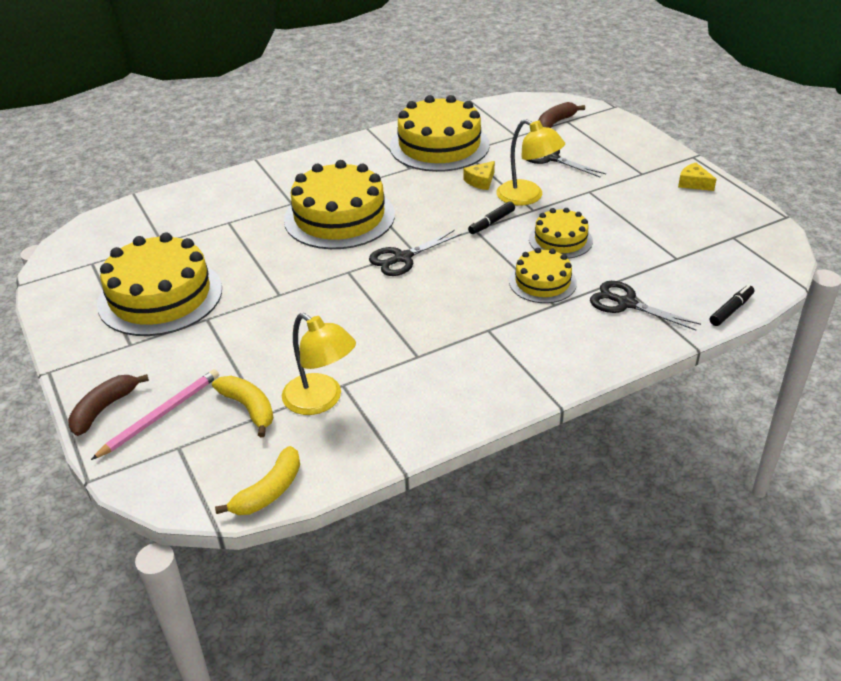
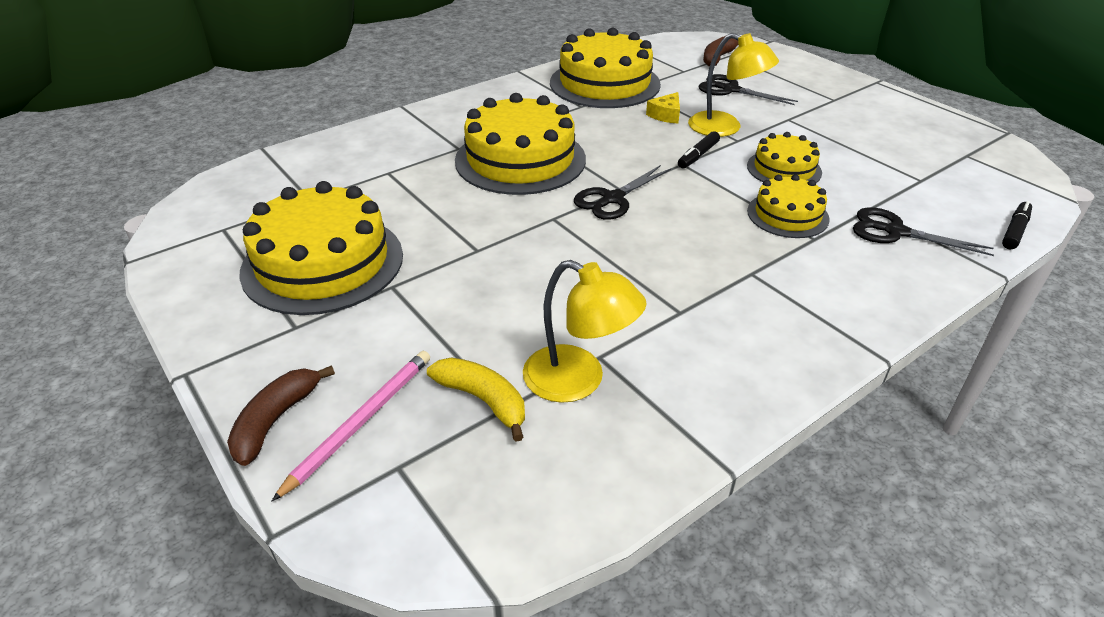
camera: 10 degrees left, 0 degrees up
(269, 491) = (551, 522): yellow banana -> none
(693, 183) = (892, 106): yellow cheese -> none

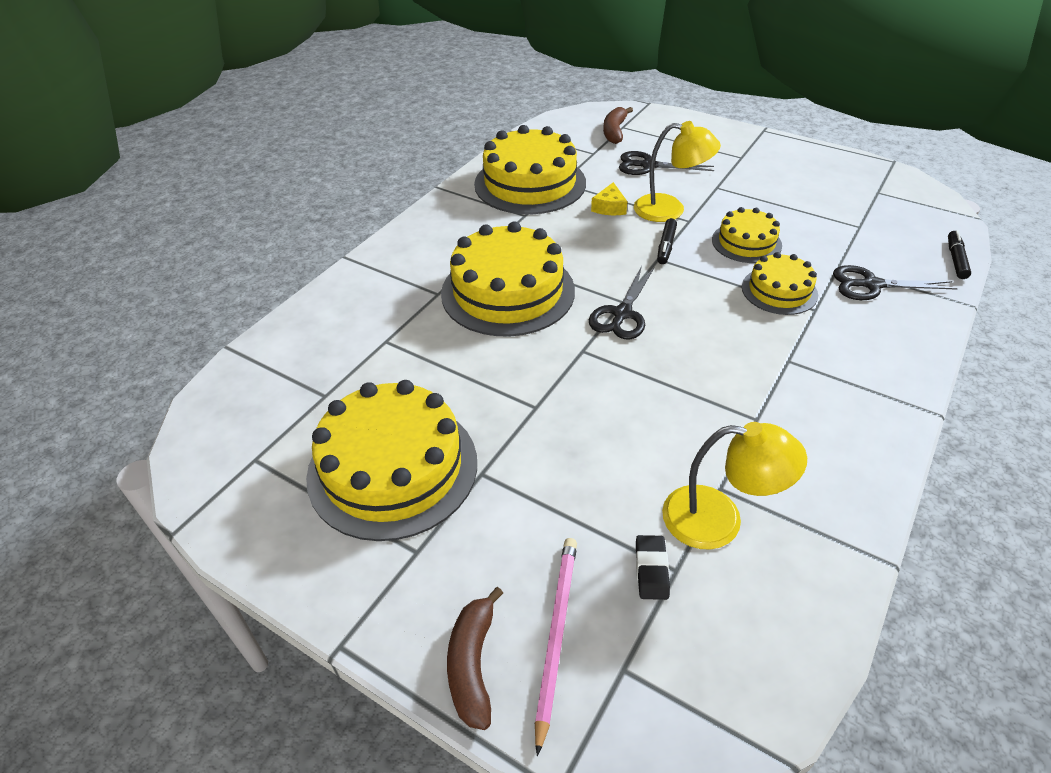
camera: 20 degrees left, 5 degrees up
(483, 400) = (651, 570): yellow banana -> black eraser

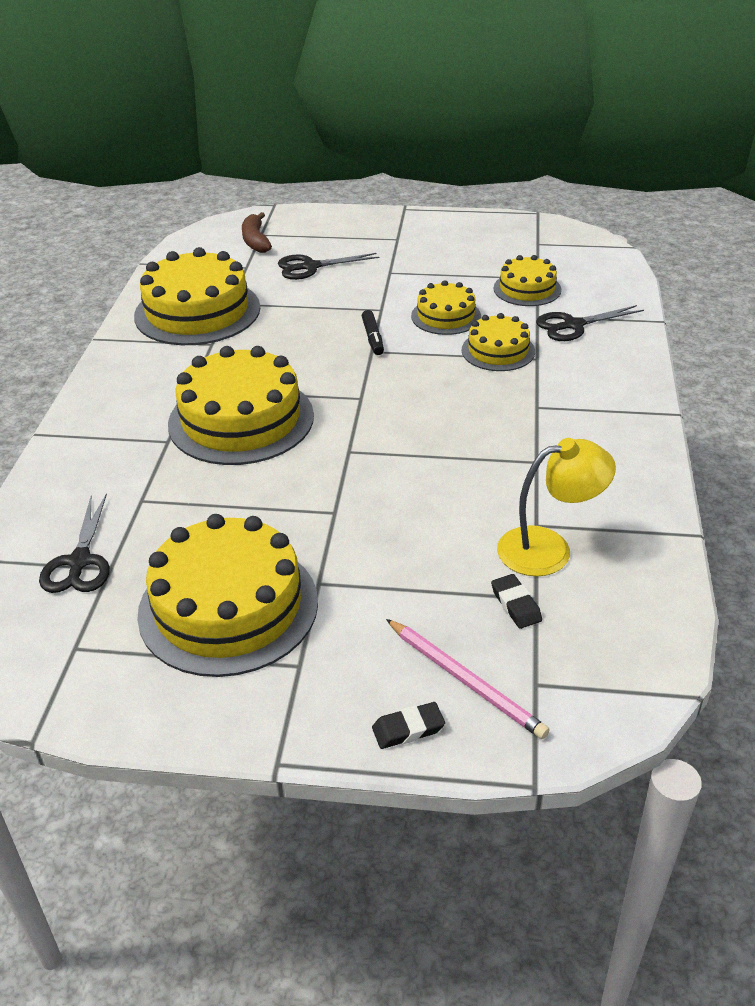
camera: 25 degrees left, 5 degrees down
(472, 664) = (408, 729): brown banana -> black eraser
(556, 634) = (465, 680): pink pencil -> pink pencil turned 150 degrees clockwise
(609, 207) = (295, 315): yellow cheese -> none
(622, 314) = (367, 409): black scissors -> black scissors (79, 562)
(670, 210) = (357, 303): yellow lamp -> none
(842, 235) = (527, 289): none -> yellow cake
(955, 259) = (630, 286): black marker -> none

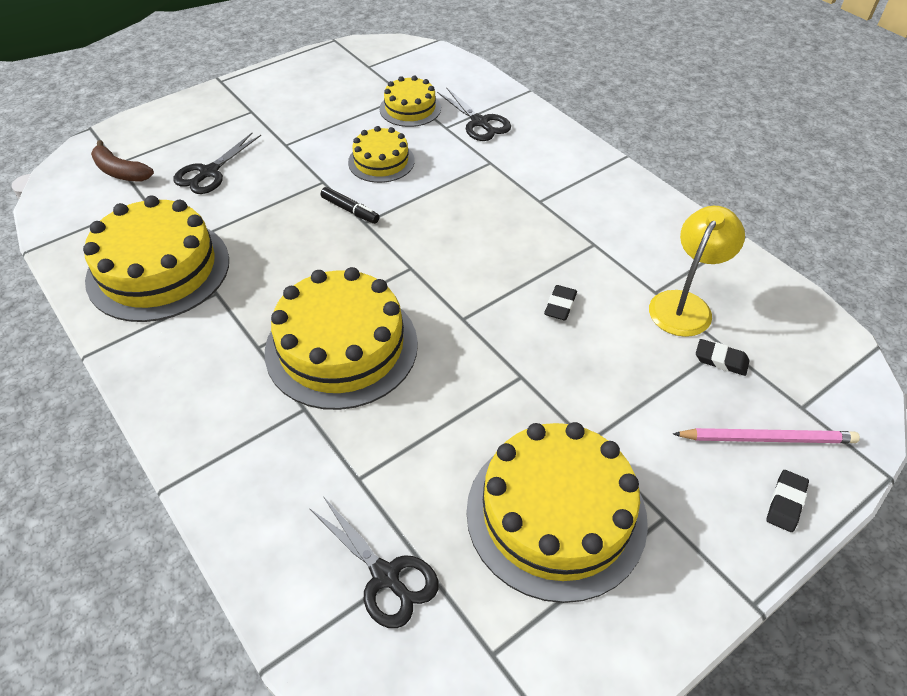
camera: 45 degrees left, 10 degrees up
(437, 486) = (560, 305): none -> black eraser
(498, 351) = (456, 170): yellow cake -> none
(573, 325) = (479, 122): black scissors -> black scissors turned 60 degrees counterclockwise

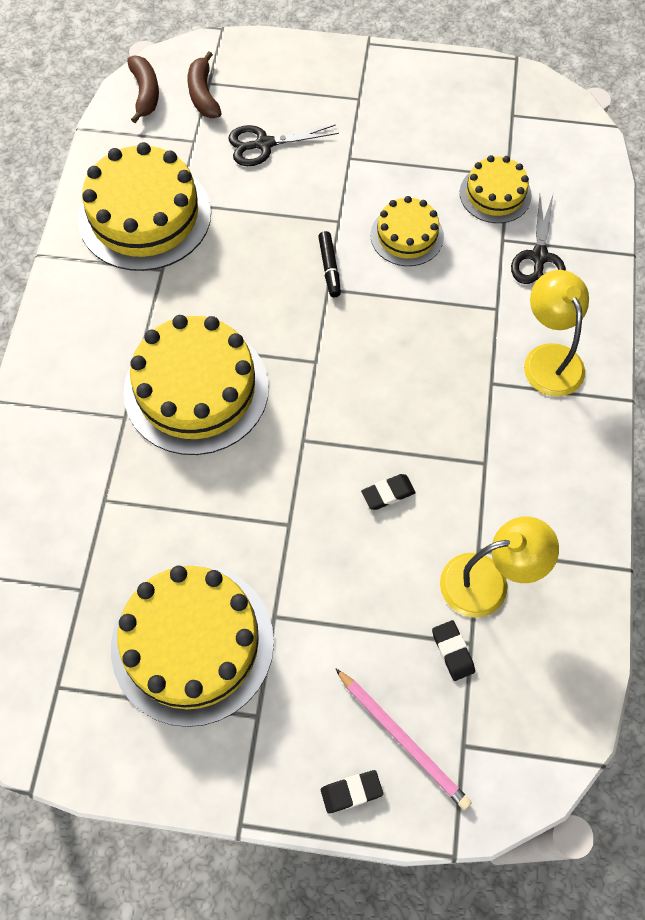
camera: 45 degrees right, 15 degrees up
(66, 197) = (145, 93): none -> brown banana
(385, 576) = (52, 580): black scissors -> none
(555, 166) = (549, 358): none -> yellow lamp

